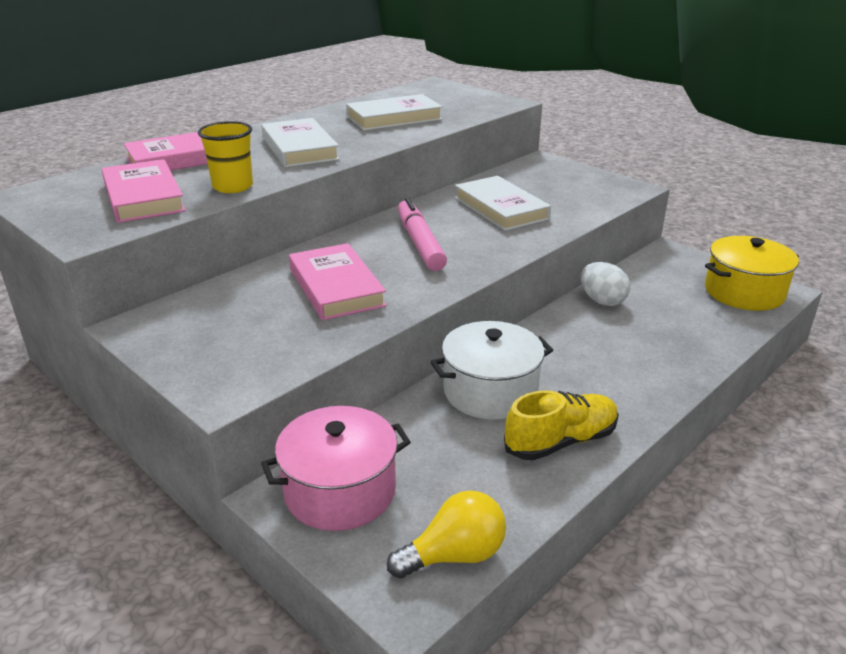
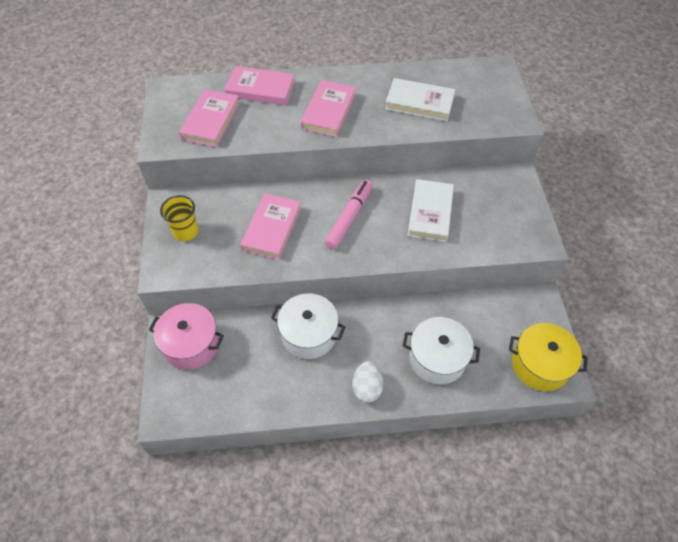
camera: 40 degrees right, 25 degrees up
(233, 187) = (258, 135): yellow cup -> yellow cup (186, 231)
(300, 148) = (329, 111): white book -> pink book
(454, 555) = (199, 410): yellow light bulb -> none
(561, 441) = (305, 388): yellow shoe -> none
(602, 301) = (442, 312): white egg -> white egg (367, 387)
(654, 336) = (437, 358): none -> white pot

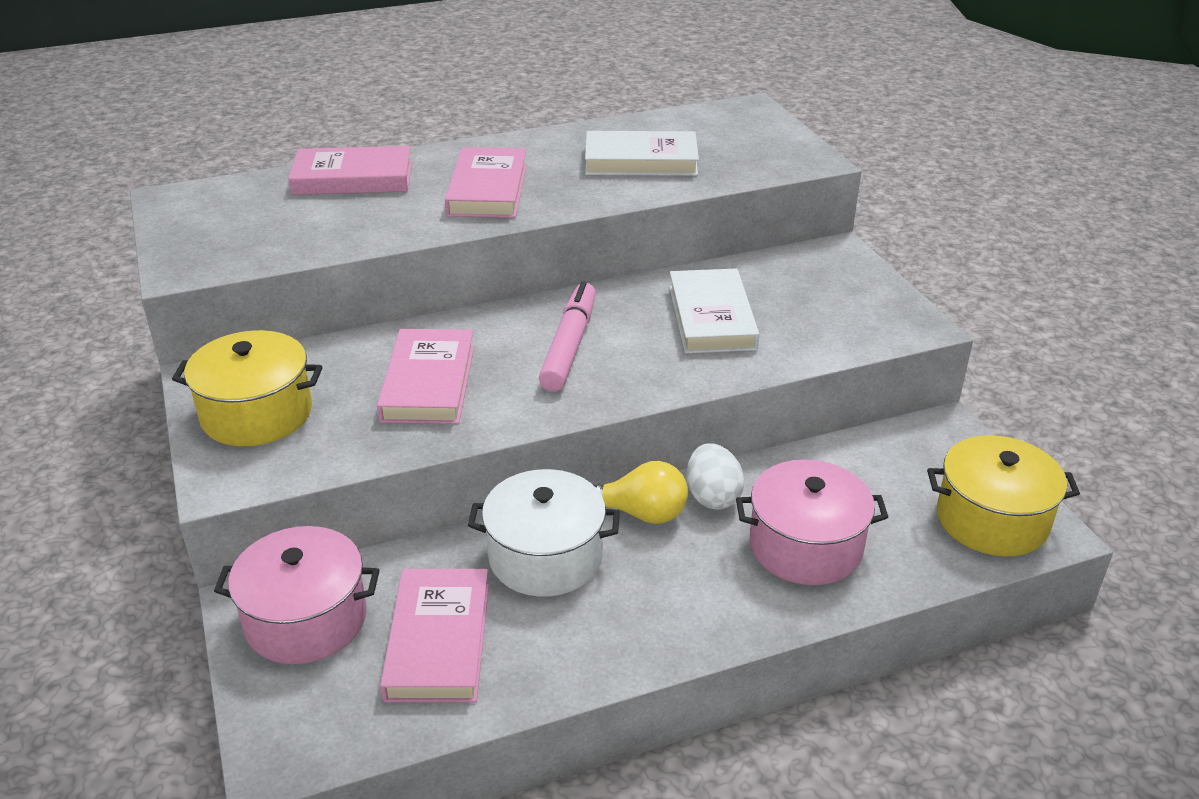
camera: 15 degrees left, 20 degrees down
(186, 231) = (257, 413): yellow cup -> yellow pot
(211, 121) = (273, 228): pink book -> pink book (438, 641)
(362, 318) = (640, 513): none -> yellow light bulb
(367, 387) = (692, 618): white egg -> white egg (712, 497)
(437, 358) = (805, 546): white pot -> pink pot

